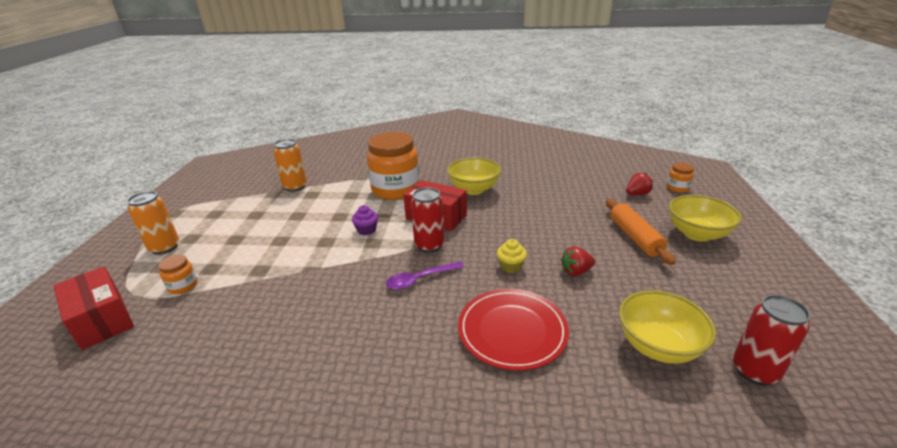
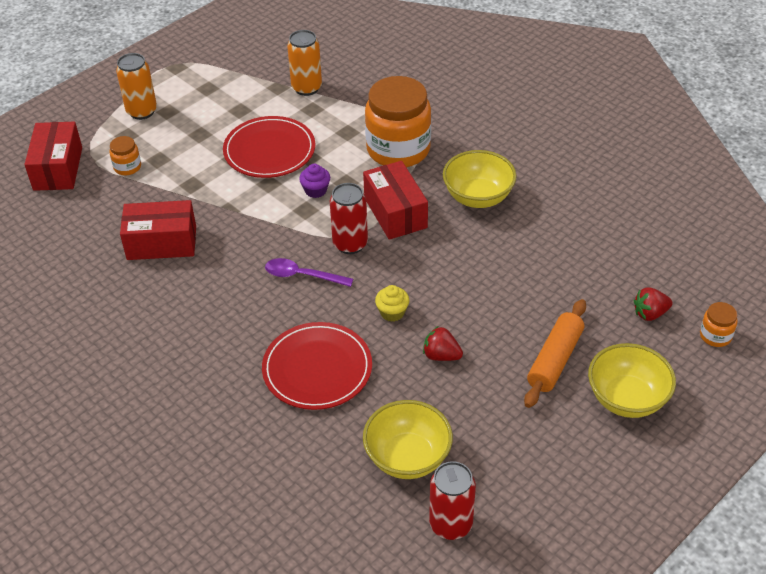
camera: 40 degrees right, 15 degrees up
(271, 320) = (162, 243): none -> red box
(304, 225) = (269, 150): none -> red plate
(637, 194) = (650, 313): red strawberry -> red strawberry turned 150 degrees clockwise

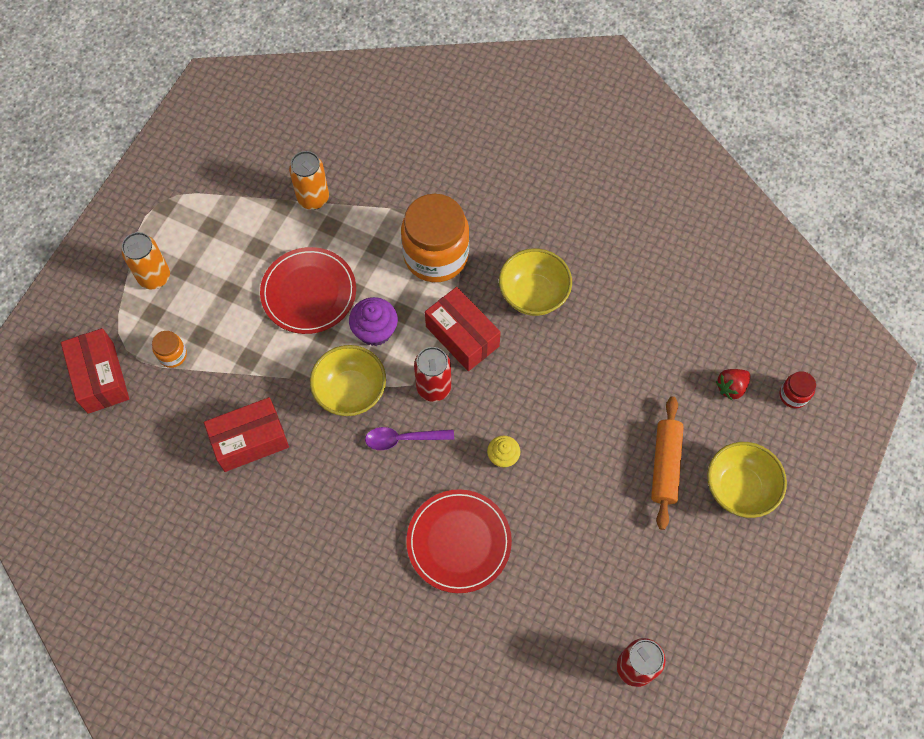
camera: 20 degrees left, 20 degrees up
(315, 190) = (375, 331): purple cupcake -> purple cupcake, size x1.53
(407, 457) = (574, 611): yellow bowl -> yellow bowl (351, 391)
(441, 355) = (564, 491): red strawberry -> none
(715, 336) = (793, 395): orange jar -> red jar

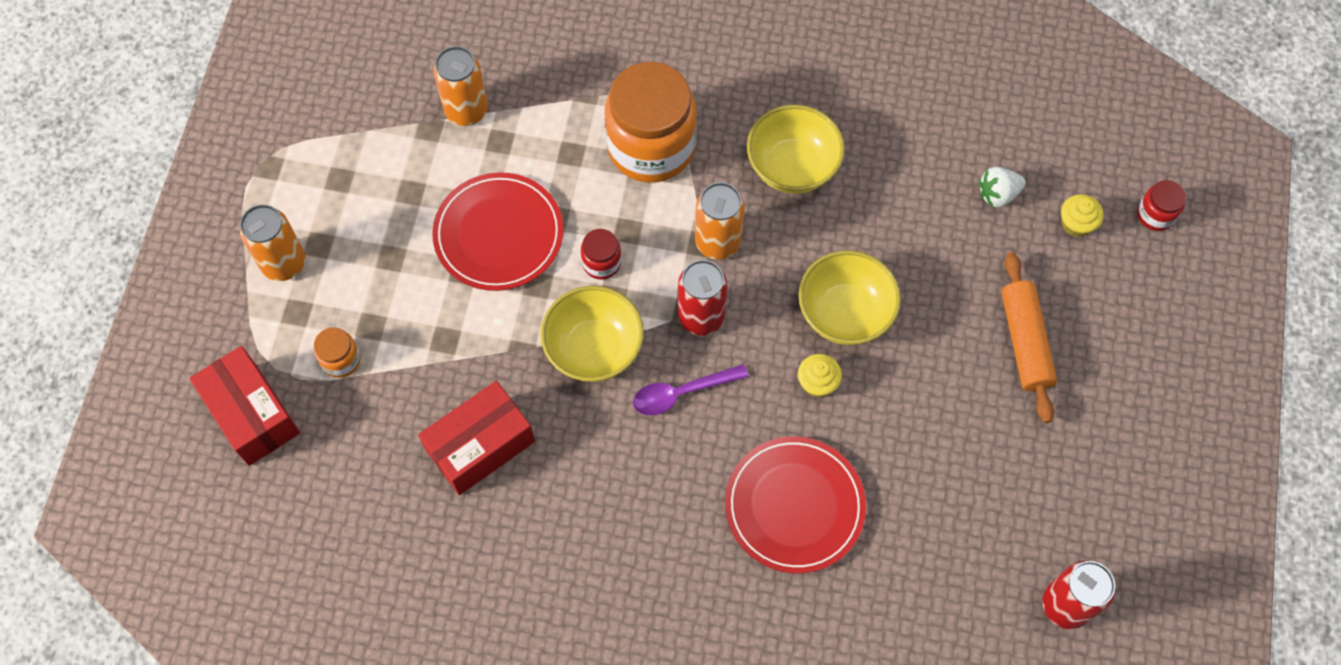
camera: 15 degrees left, 0 degrees up
(375, 331) = (601, 263): purple cupcake -> red jar
(462, 336) = (717, 242): red box -> orange can
(679, 351) = (998, 194): none -> white strawberry
(731, 387) = (1076, 224): red strawberry -> yellow cupcake
(739, 488) = (1124, 347): yellow bowl -> yellow bowl (844, 313)

